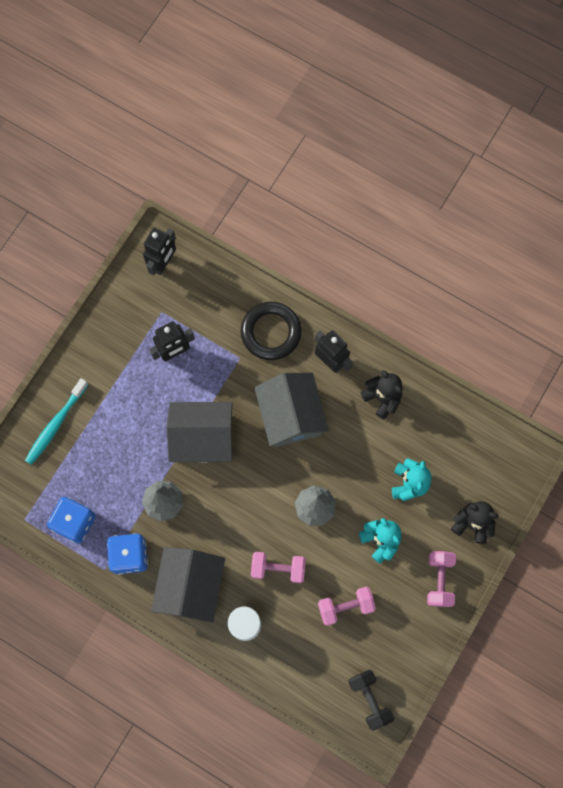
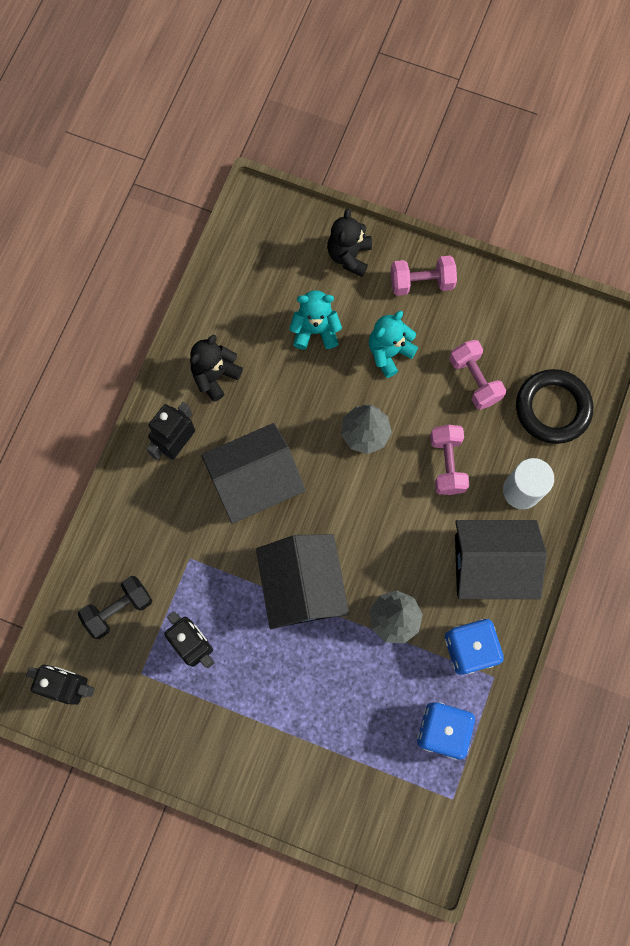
camera: 100 degrees left, 0 degrees up
(56, 424) = (318, 785): turquoise toothbrush -> none
(271, 332) = (150, 525): black ring -> black ring (552, 408)
(291, 415) = (255, 481): grey house -> black house
(370, 699) = (571, 338): black dumbbell -> black dumbbell (118, 609)

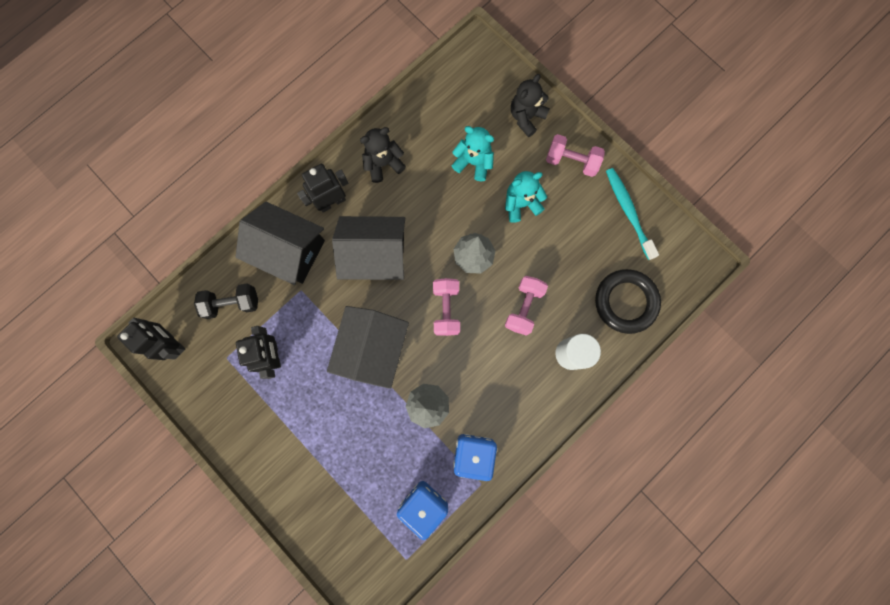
camera: 25 degrees right, 5 degrees up
(474, 380) = (576, 253): pink dumbbell -> pink dumbbell (446, 309)
(491, 564) = (520, 399): black house -> black house (289, 250)
(509, 310) = (628, 212): none -> turquoise toothbrush

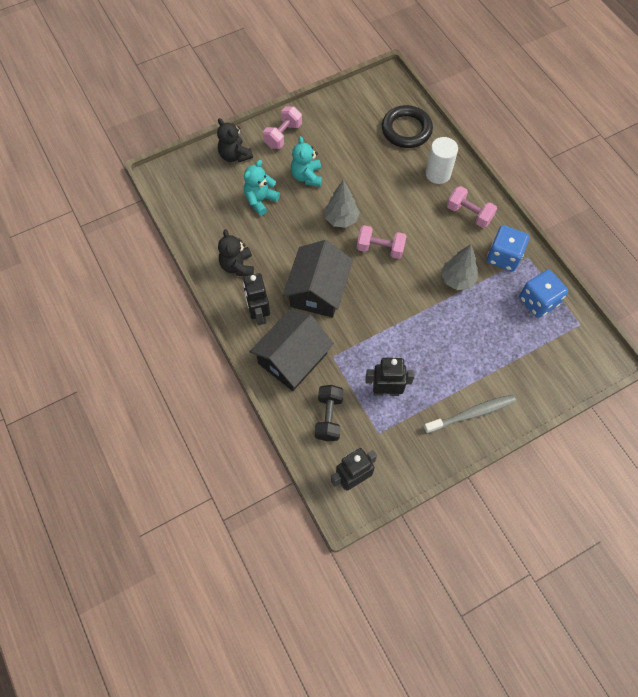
camera: 75 degrees left, 15 degrees down
(267, 451) = (471, 414): none -> grey toothbrush
(372, 348) = (400, 311): black house -> none
(524, 307) = (393, 195): pink dumbbell -> pink dumbbell (469, 214)
(628, 212) = (336, 110): turquoise toothbrush -> none

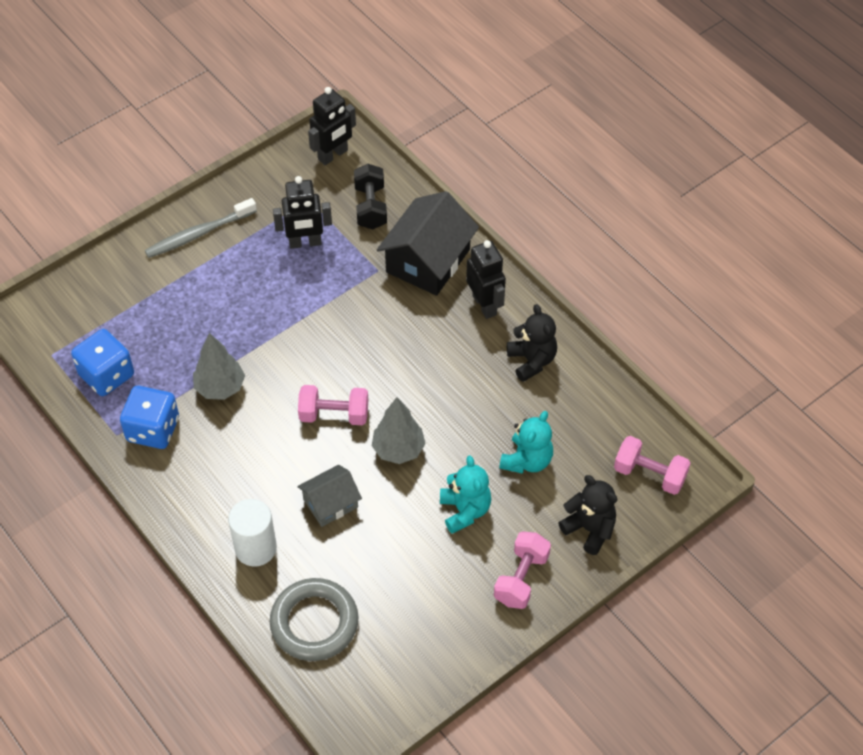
camera: 170 degrees right, 10 degrees down
(318, 290) = (412, 345): black house -> none
(389, 193) = (330, 503): none -> grey house
(406, 130) = (314, 623): black ring -> grey ring
(469, 214) = (204, 488): pink dumbbell -> pink dumbbell (649, 474)

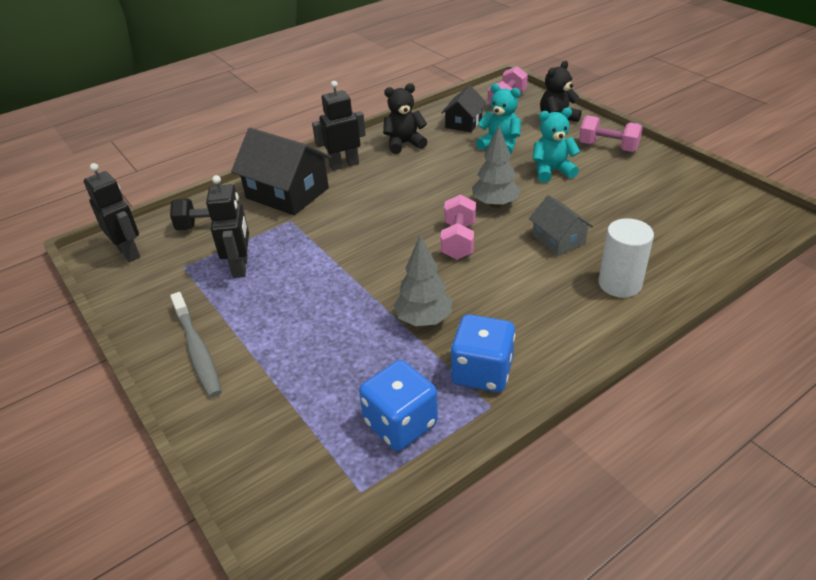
camera: 85 degrees left, 15 degrees down
(314, 623) = (687, 244): grey ring -> none
(585, 423) = (463, 123): none -> black house

